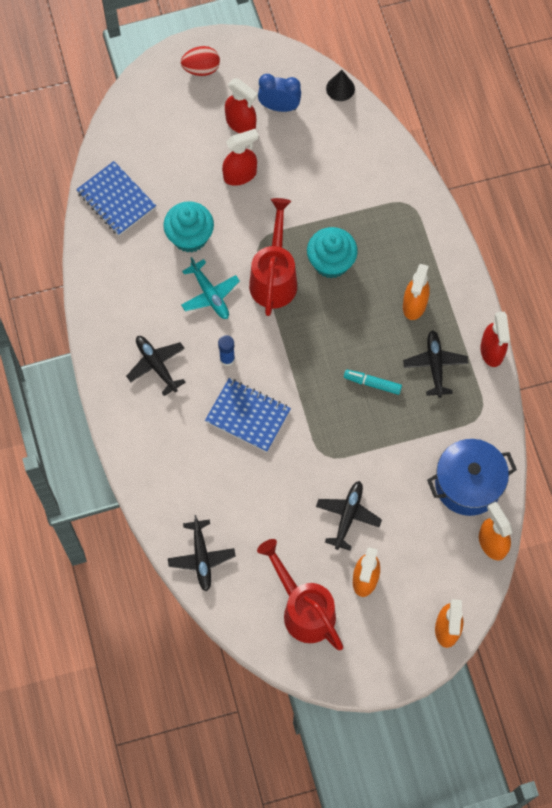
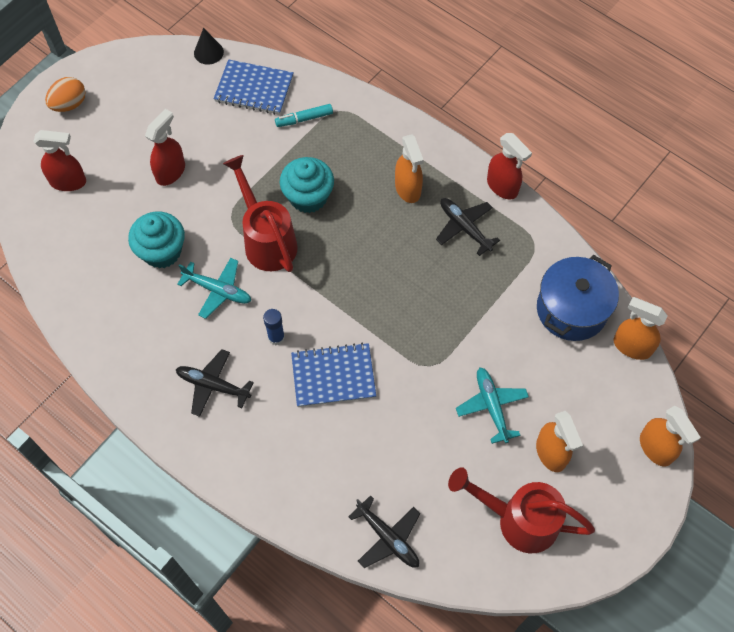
camera: 35 degrees left, 5 degrees down
(116, 200) = (67, 260): blue notebook -> blue notebook (254, 89)
(201, 69) = (69, 104): red egg -> orange egg
(241, 124) = (140, 129): red spray bottle -> red spray bottle (68, 182)
(279, 107) = (165, 96): blue clock -> none
(348, 516) = (492, 407): black plane -> turquoise plane
(372, 383) = (423, 276): turquoise marker -> turquoise marker (304, 119)

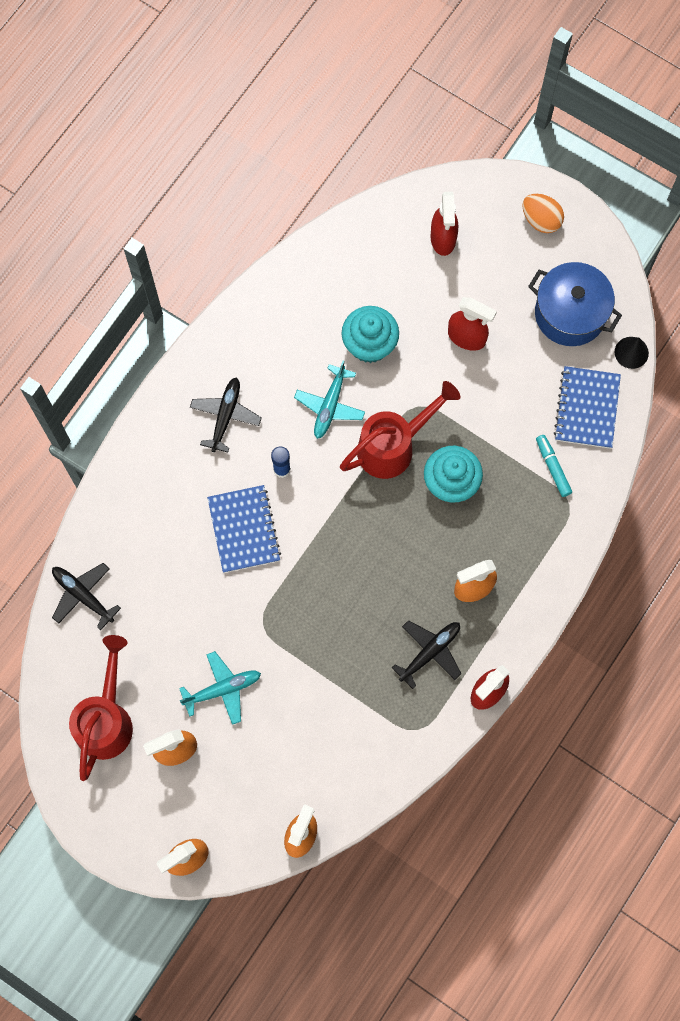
camera: 85 degrees right, 10 degrees up
(387, 537) = (83, 595): black plane -> black plane turned 90 degrees clockwise
(571, 309) = (340, 771): blue pot -> blue pot (570, 314)

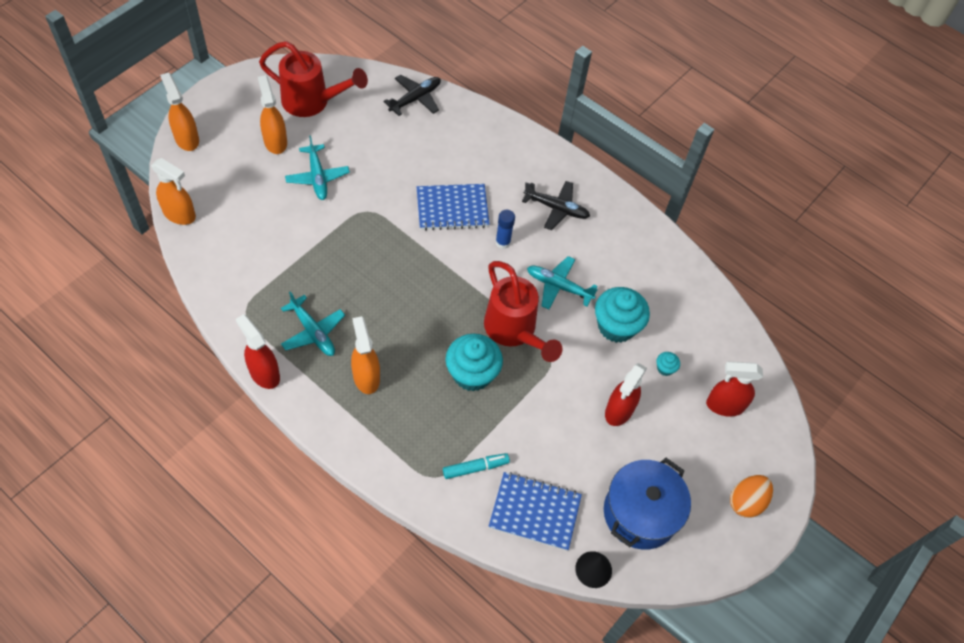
camera: 90 degrees right, 15 degrees down
(411, 295) = (665, 368): none -> turquoise cupcake
(429, 652) = (313, 331): black plane -> turquoise plane

